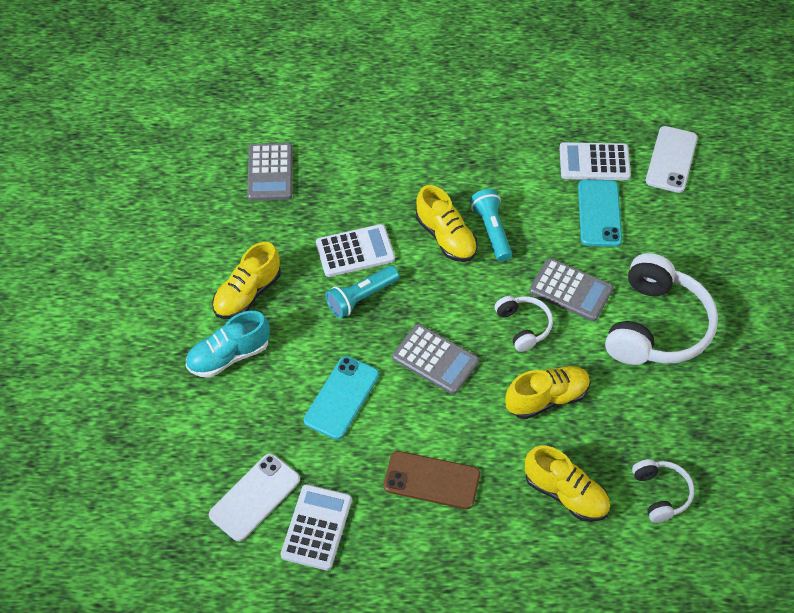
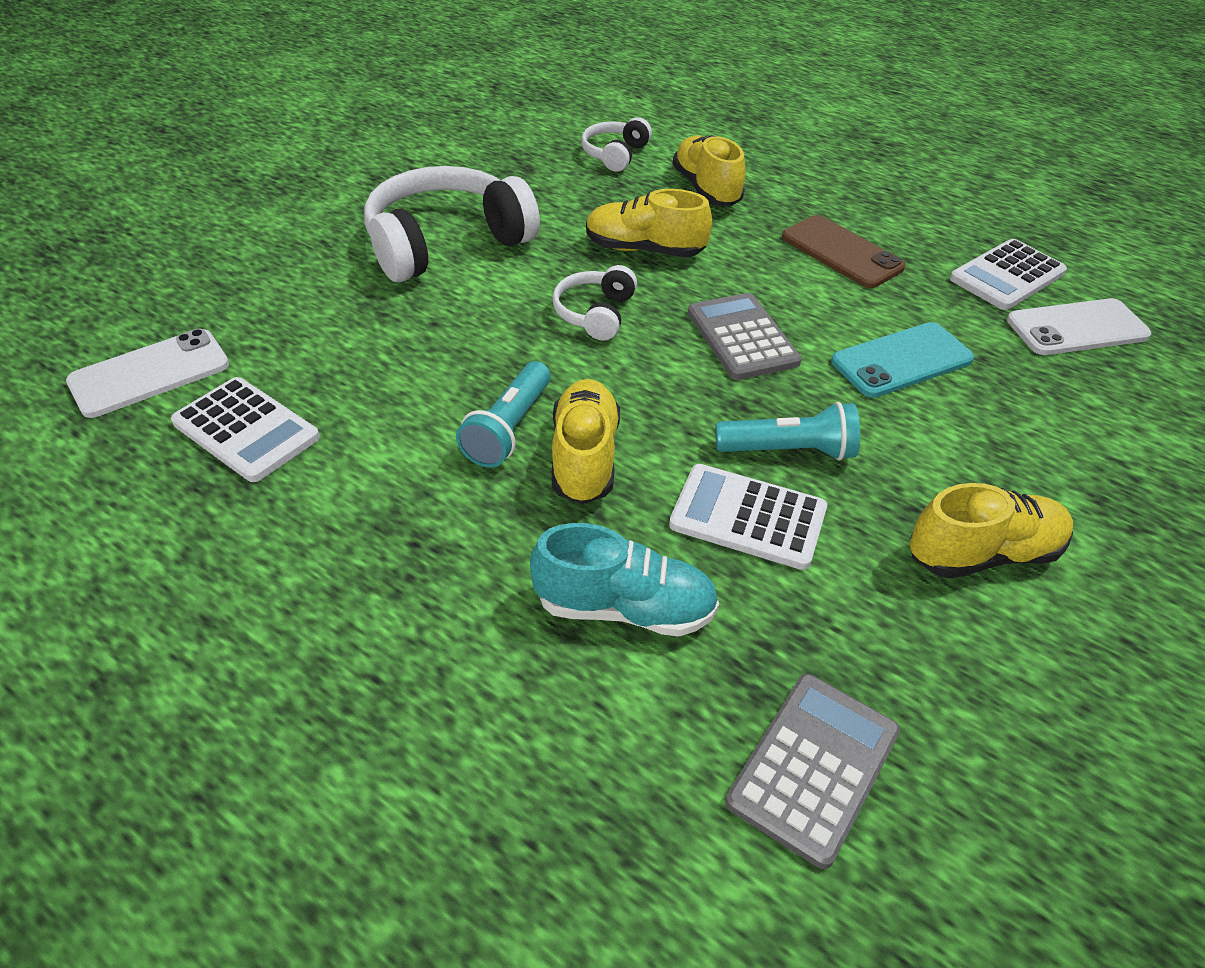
camera: 145 degrees left, 10 degrees down
(229, 356) = (1055, 483): turquoise shoe -> turquoise shoe (624, 608)
(571, 290) = (493, 316): grey calculator -> none
(599, 213) = (340, 368): turquoise phone -> none

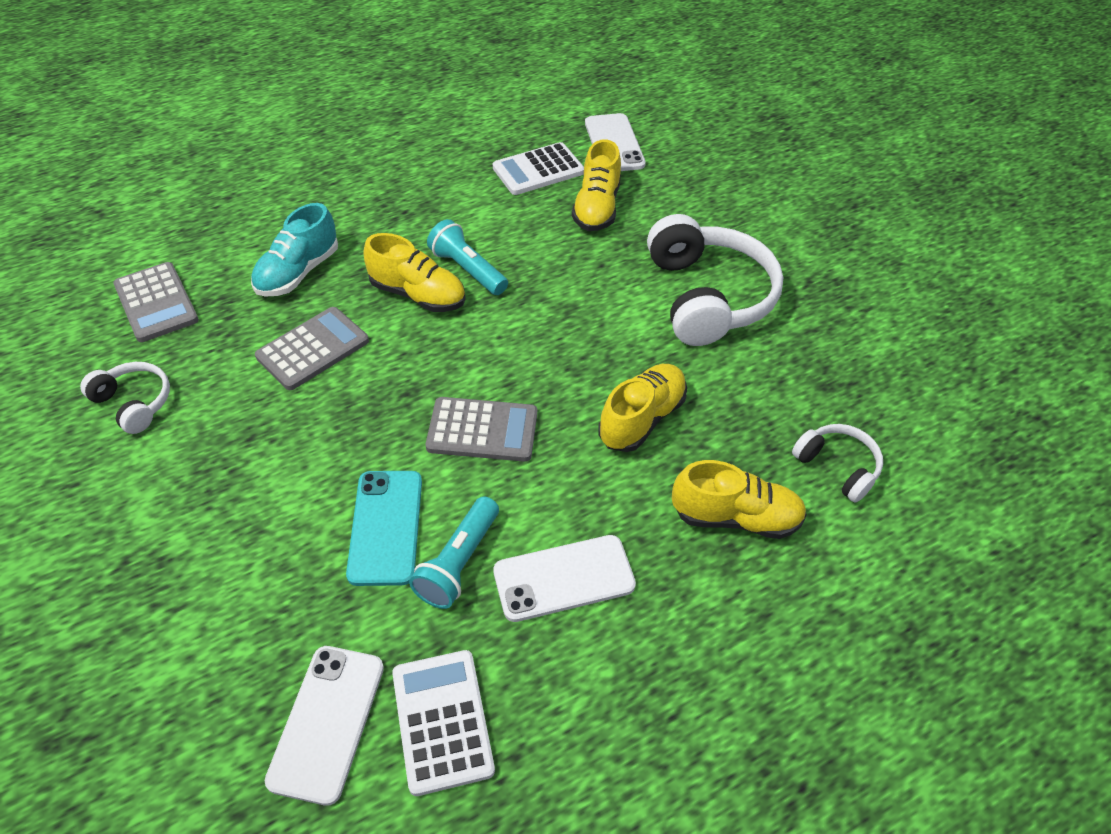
camera: 115 degrees right, 5 degrees up
(595, 313) = (565, 352): white headphones -> white headphones (134, 403)
(748, 517) = (313, 349): white calculator -> grey calculator
(789, 451) = (348, 397): turquoise flashlight -> turquoise flashlight (458, 563)
(841, 252) = (564, 578): brown phone -> white phone
(983, 553) = (189, 452): yellow shoe -> yellow shoe (596, 208)

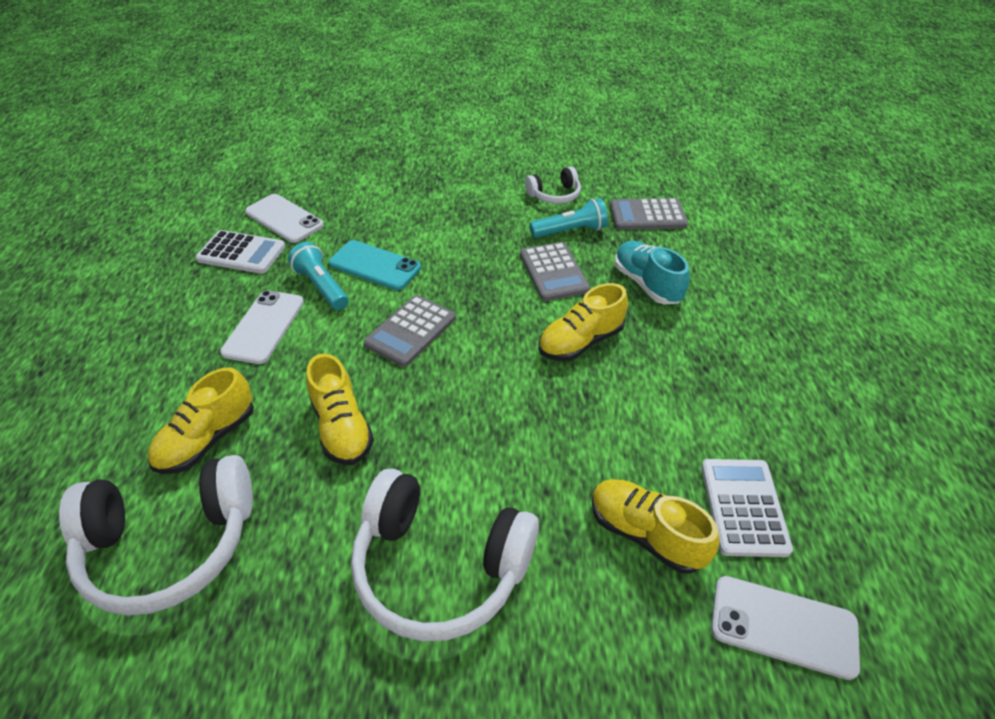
camera: 120 degrees right, 5 degrees down
(467, 269) = (596, 383): turquoise flashlight -> turquoise flashlight (571, 231)
(837, 467) = (170, 545): white headphones -> white headphones, size x1.98

